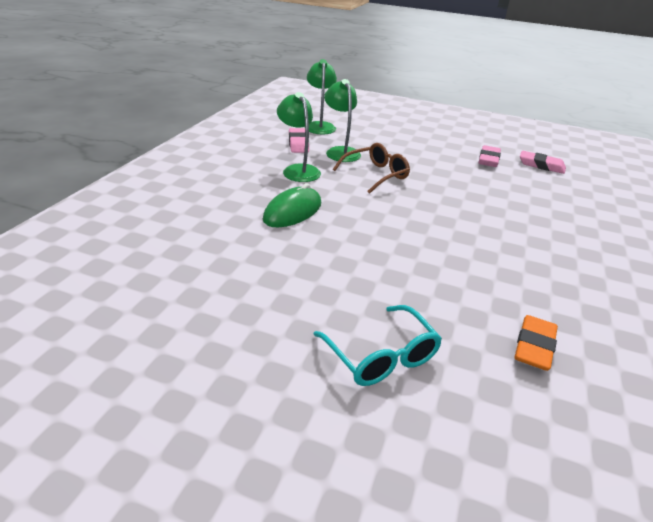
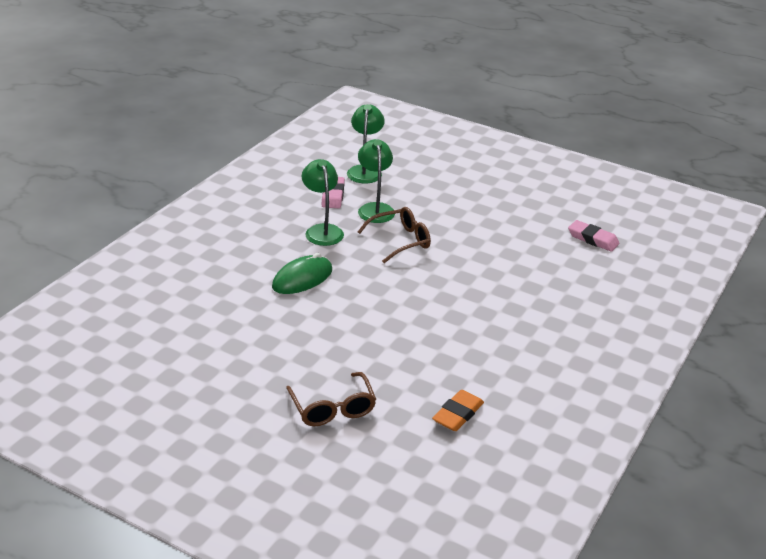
camera: 10 degrees right, 0 degrees up
(381, 356) = (332, 408): turquoise glasses -> brown glasses
(488, 159) = (536, 228): pink eraser -> none

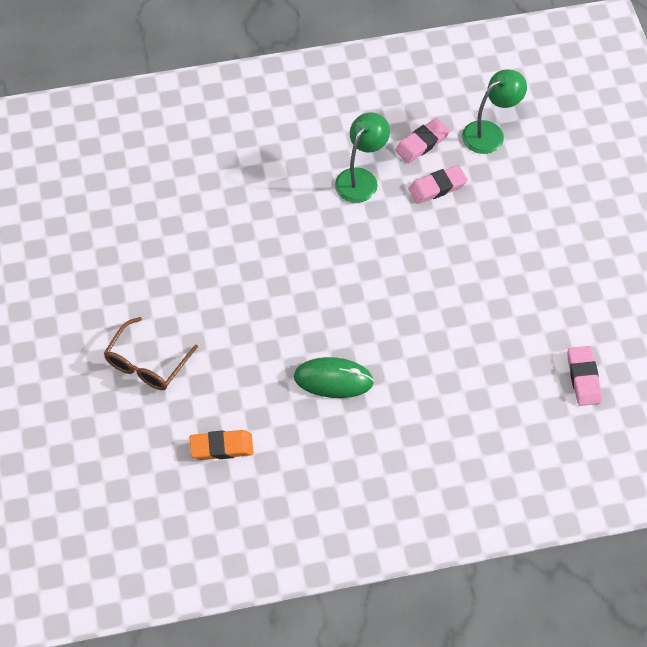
camera: 50 degrees right, 25 degrees up
(302, 279) = (280, 220): green mouse -> green mouse (333, 379)
(375, 209) = (437, 187): green lamp -> pink eraser
(401, 241) = (409, 242): brown glasses -> none

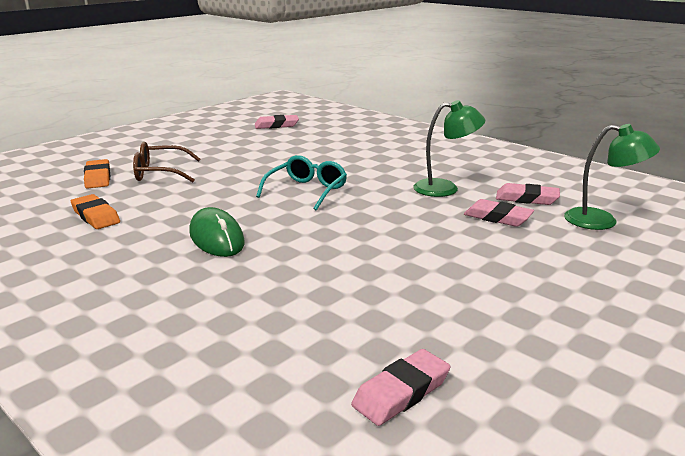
camera: 55 degrees right, 35 degrees down
(75, 199) = (276, 125): none -> pink eraser
(118, 419) = (98, 178): none -> orange eraser
(287, 274) = (307, 191): none -> turquoise glasses

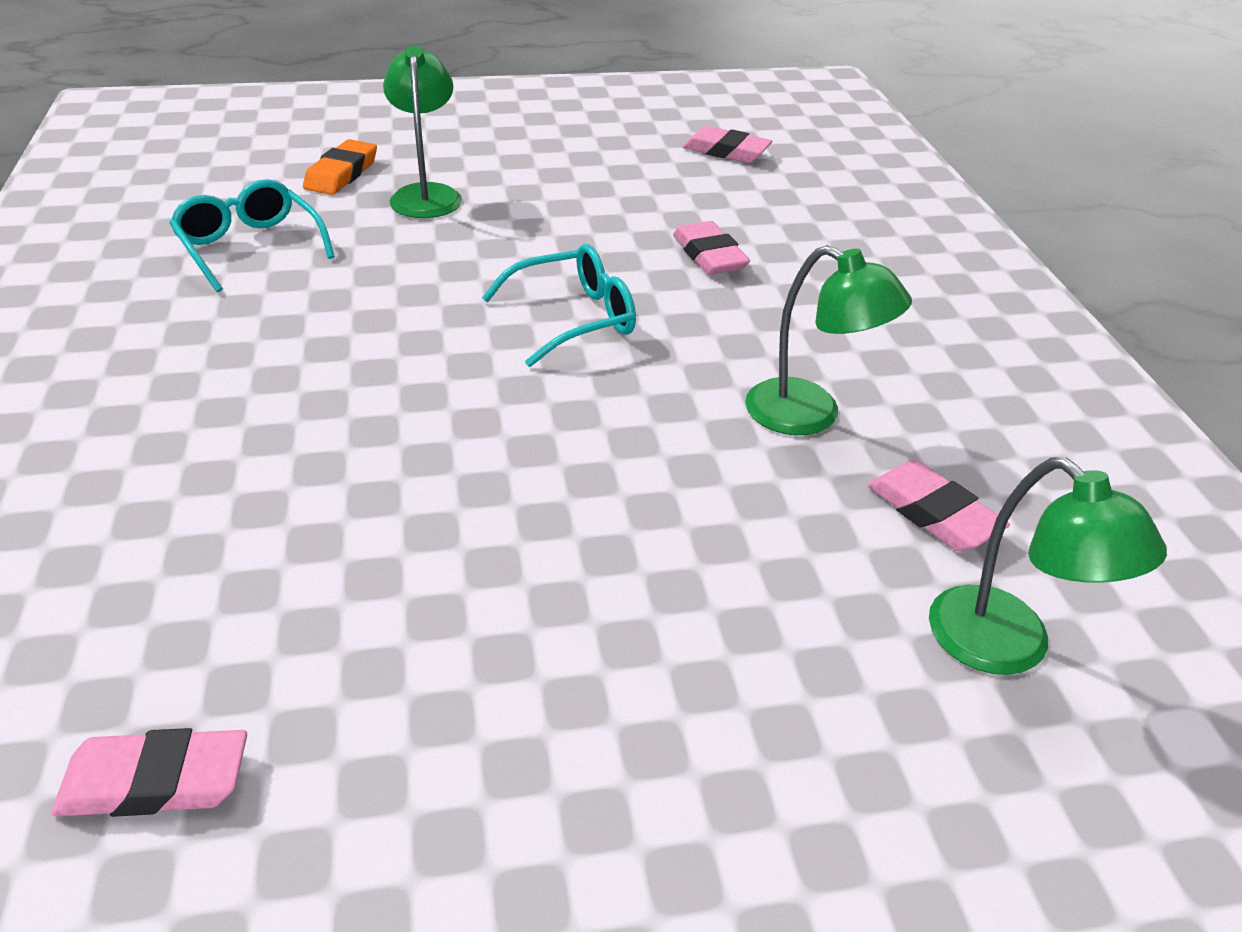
camera: 35 degrees right, 15 degrees up
(95, 216) = (250, 247): orange eraser -> turquoise glasses
(160, 173) = (426, 194): brown glasses -> green lamp
(216, 238) = (330, 357): green mouse -> none
(497, 217) = (805, 530): pink eraser -> pink eraser (709, 255)

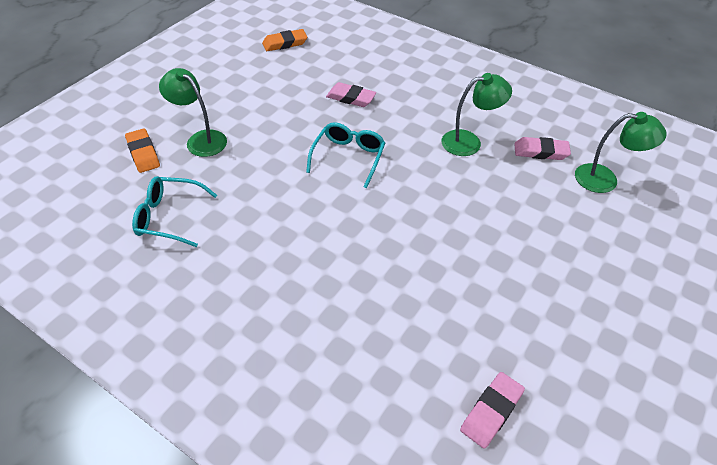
camera: 45 degrees left, 10 degrees up
(726, 151) = (285, 43): pink eraser -> orange eraser

